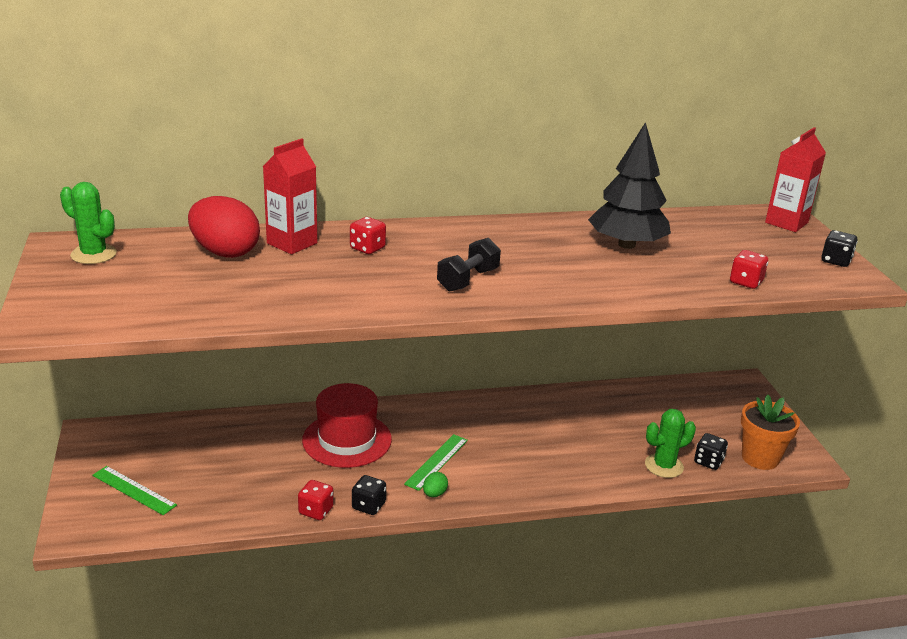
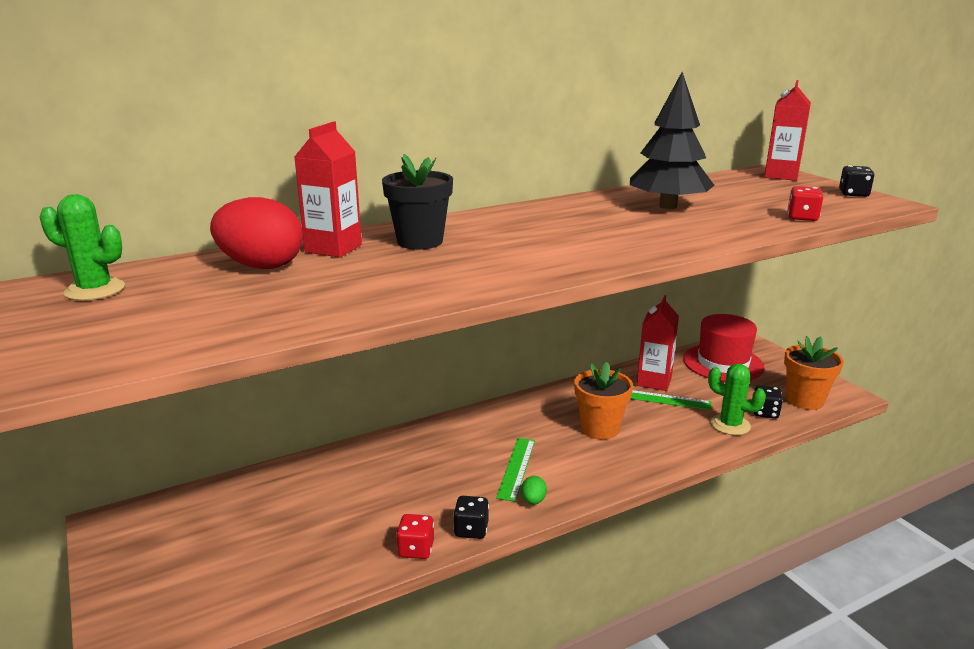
camera: 15 degrees left, 5 degrees down
(134, 490) = (186, 578): green ruler -> green ruler (664, 399)
(347, 440) = (411, 466): red hat -> red hat (723, 363)
(367, 248) = (420, 241): red dice -> black flower pot
(468, 280) = (548, 252): black dumbbell -> none
(535, 442) = (600, 429): none -> orange flower pot
(619, 406) = (654, 381): none -> red carton
(664, 466) = (730, 425): green cactus -> green cactus turned 75 degrees clockwise

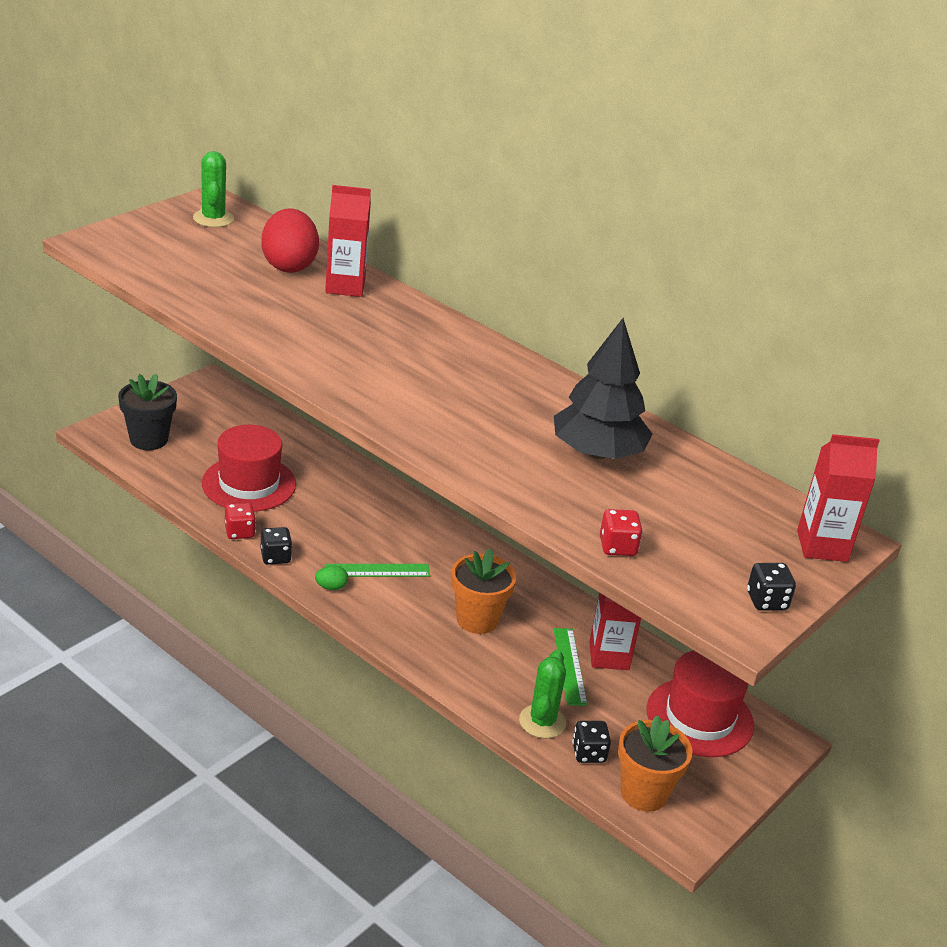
camera: 65 degrees right, 10 degrees up
(331, 527) = (249, 484): none -> red hat
(420, 241) = (386, 322): black flower pot -> black flower pot (149, 439)

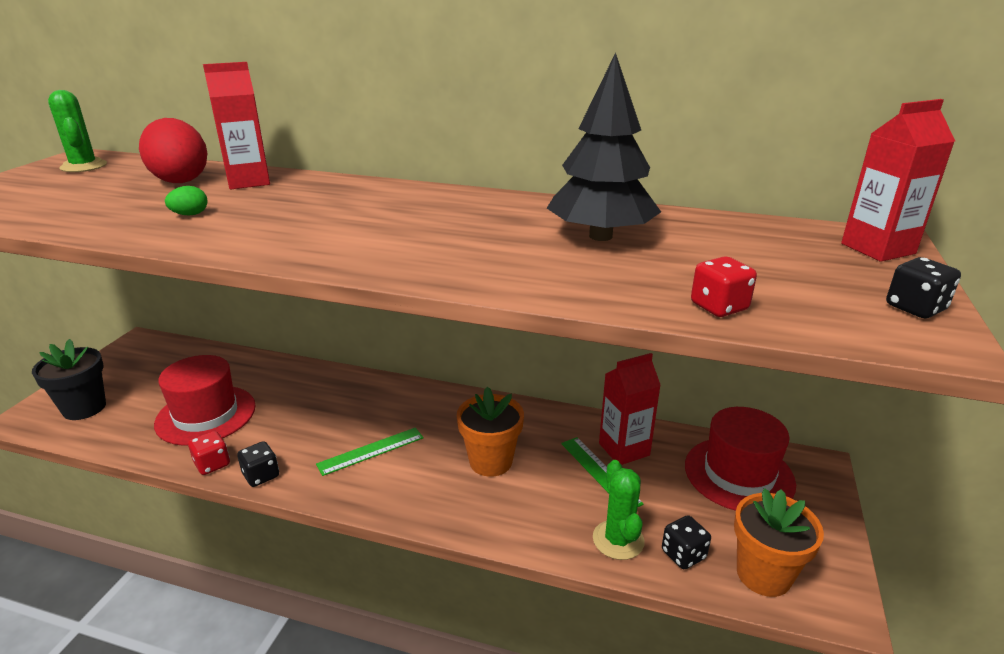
camera: 20 degrees left, 5 degrees down
(331, 587) = (333, 484): green egg -> green egg (190, 214)

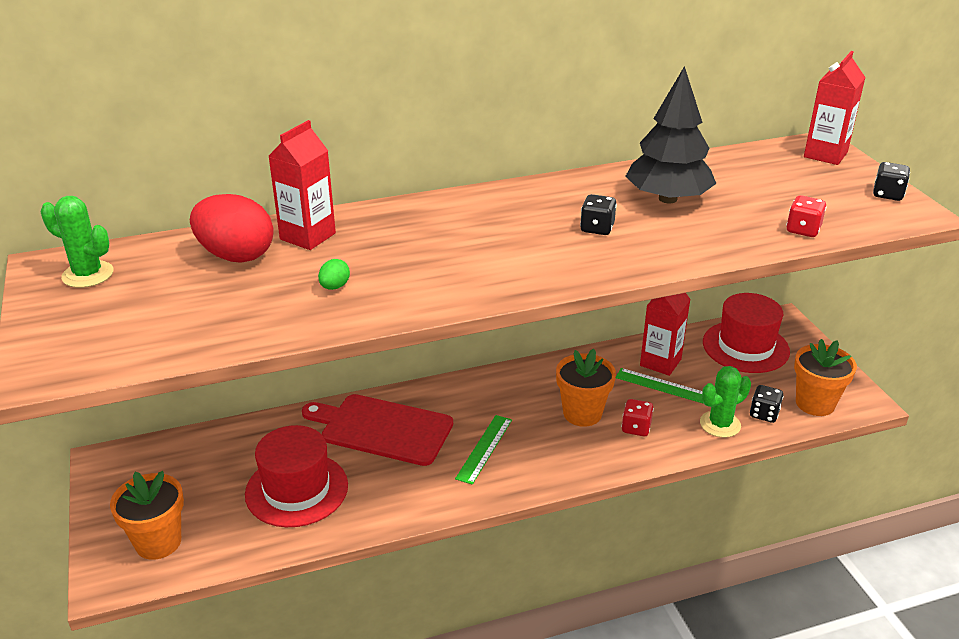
camera: 35 degrees left, 5 degrees up
(84, 408) = (158, 542): black flower pot -> orange flower pot
(212, 464) = (367, 522): red dice -> red dice (636, 428)
(261, 475) = (422, 509): black dice -> black dice (597, 228)
(320, 398) = (382, 429): none -> red cutting board
(618, 540) = (720, 424): green cactus -> green cactus turned 75 degrees counterclockwise

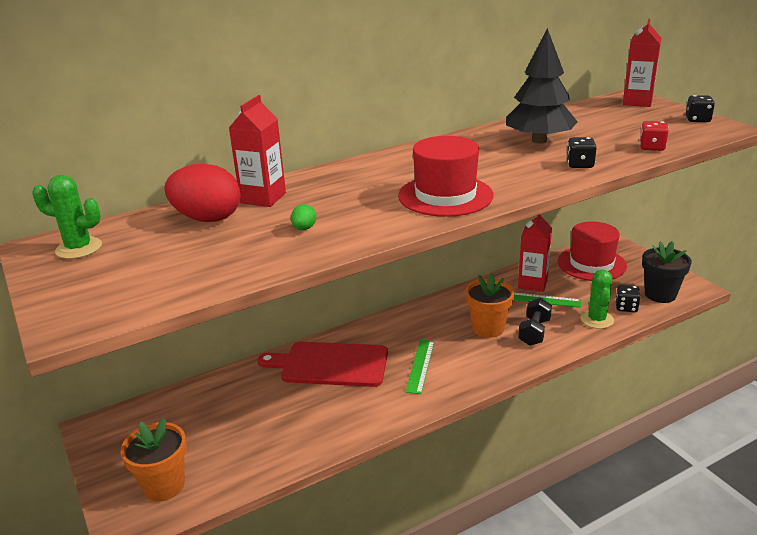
camera: 10 degrees left, 5 degrees down
(296, 489) = (274, 422): red hat -> red hat (445, 196)
(597, 228) = (496, 165): black dice -> black dice (580, 164)
(636, 428) = (534, 332): red dice -> black dumbbell
(720, 424) = (597, 319): green cactus -> green cactus turned 45 degrees counterclockwise
(815, 403) = (660, 294): orange flower pot -> black flower pot

